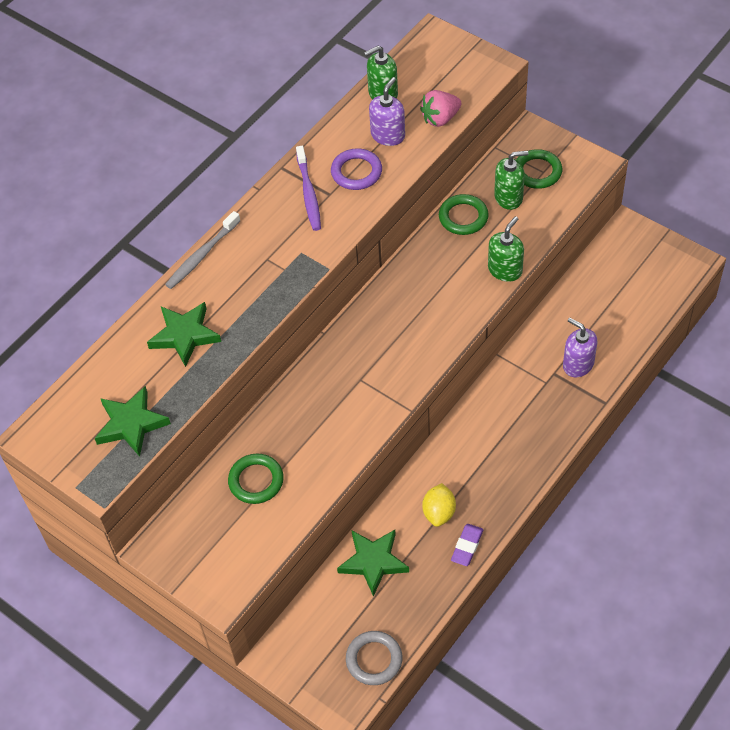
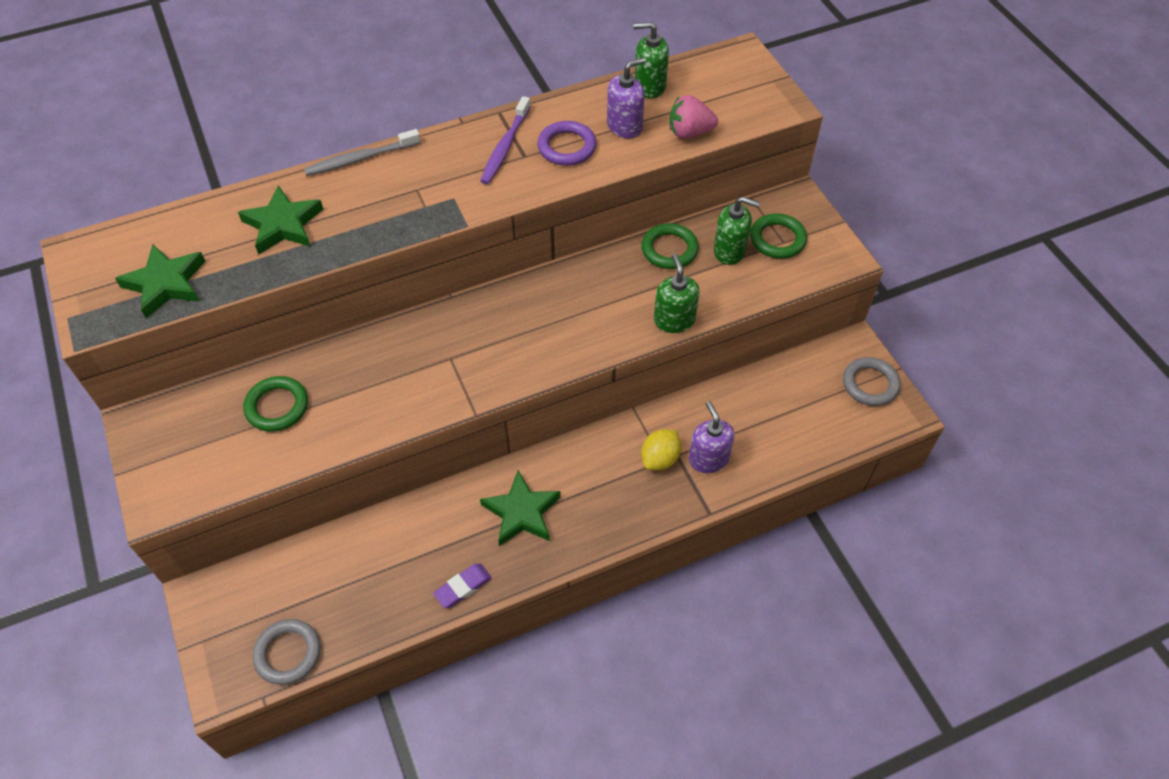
camera: 25 degrees right, 0 degrees up
(373, 562) = (362, 551): green star -> green star (522, 512)
(439, 512) = (461, 537): yellow lemon -> yellow lemon (660, 459)
(505, 270) = (674, 320): green soap dispenser -> green soap dispenser turned 75 degrees counterclockwise
(656, 252) = (870, 384): none -> grey ring

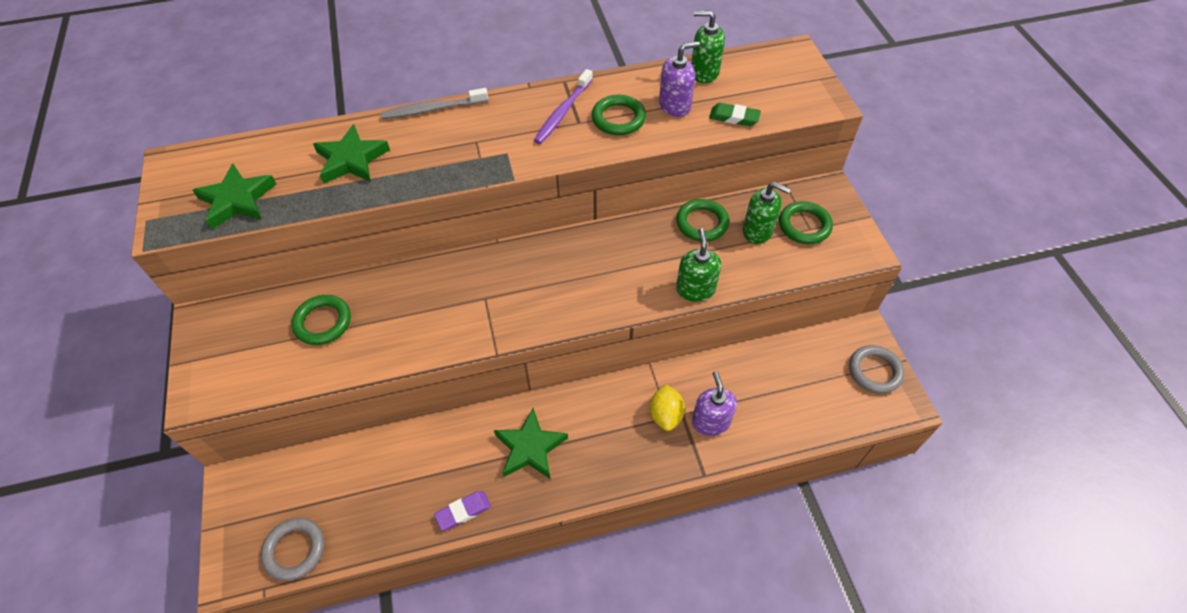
camera: 10 degrees right, 0 degrees up
(567, 147) = (618, 118): purple ring -> green ring
(660, 459) = (665, 415): yellow lemon -> yellow lemon turned 45 degrees counterclockwise
(689, 132) = (734, 117): pink strawberry -> green eraser

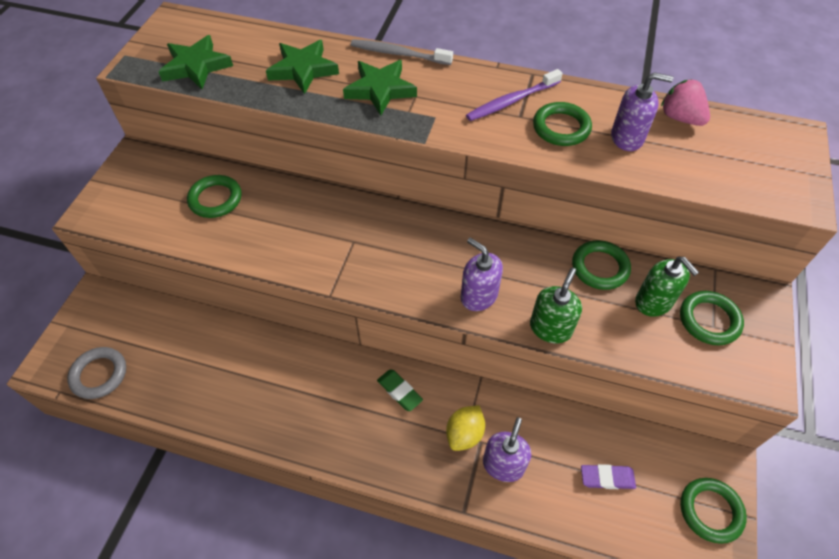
camera: 30 degrees right, 0 degrees up
(463, 511) = (238, 419): purple eraser -> purple eraser (607, 478)
(530, 447) = (327, 395): green star -> green star (380, 90)
(623, 292) = (478, 296): none -> purple soap dispenser
(704, 72) = (680, 118): green soap dispenser -> pink strawberry
(734, 117) = (682, 174): green eraser -> green eraser (399, 391)
(874, 371) = (710, 511): grey ring -> green ring

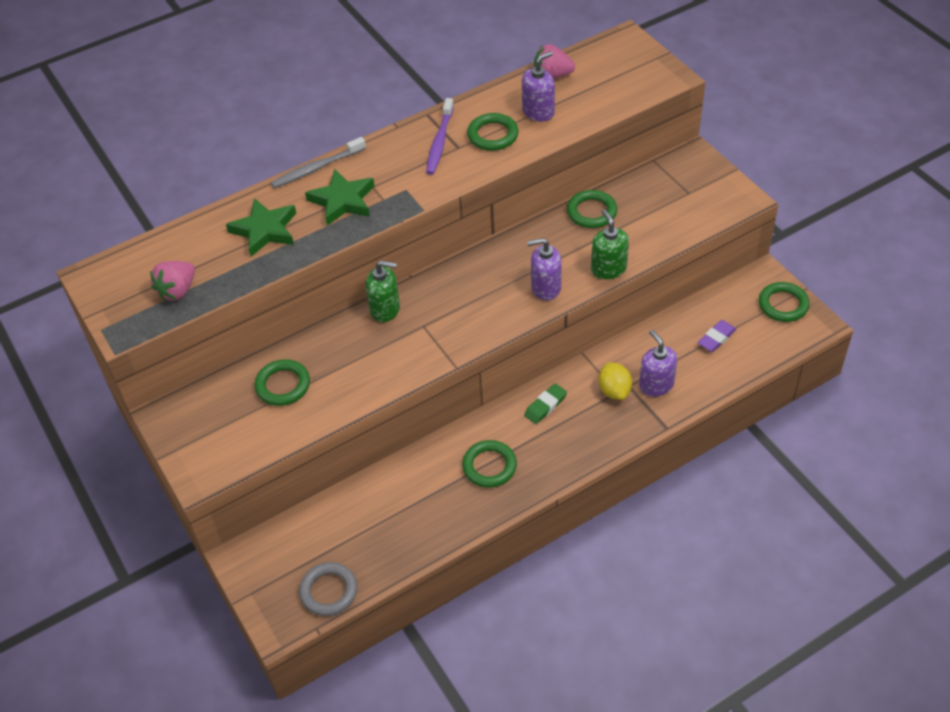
camera: 45 degrees left, 5 degrees down
(196, 66) = (177, 291): green star -> pink strawberry
(399, 391) = (545, 406): green eraser -> green eraser turned 45 degrees counterclockwise
(653, 302) = (644, 206): green soap dispenser -> green soap dispenser (385, 309)
(709, 320) = (683, 191): green ring -> green ring (489, 466)

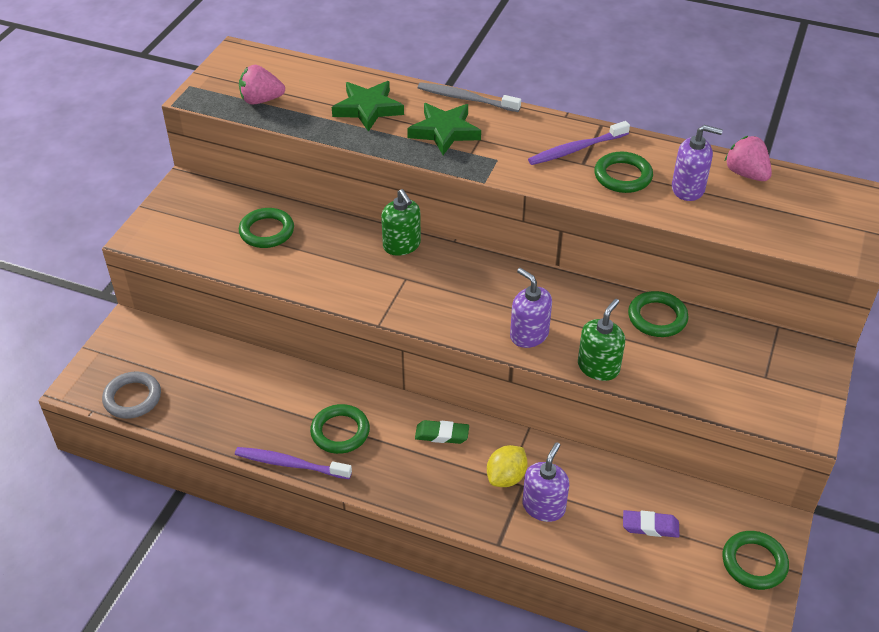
camera: 50 degrees right, 5 degrees down
(494, 514) = (290, 464): none -> purple toothbrush

